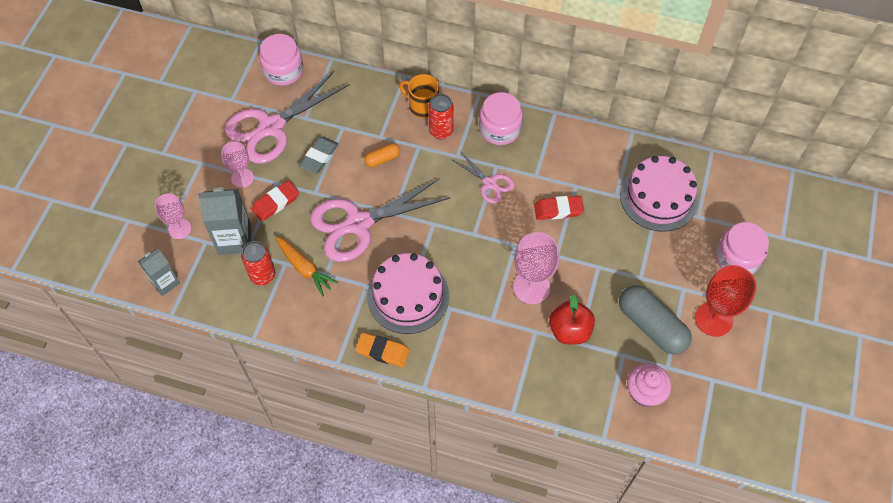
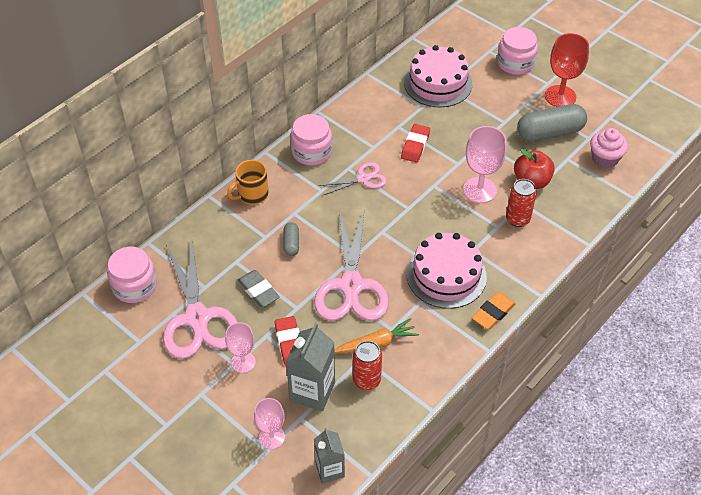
camera: 65 degrees left, 10 degrees down
(382, 159) = (291, 244): orange capsule -> grey capsule
(441, 131) = (288, 192): red can -> red can (517, 219)

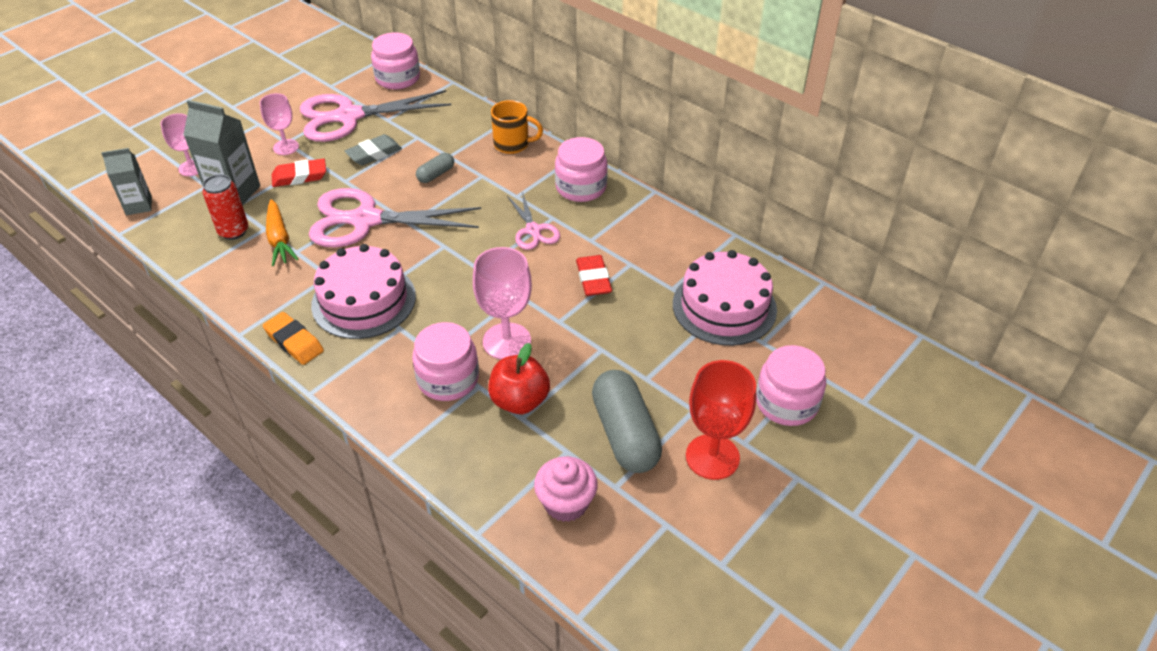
camera: 90 degrees right, 5 degrees down
(252, 195) = (513, 144): orange mug -> orange mug turned 135 degrees clockwise
(291, 244) = (436, 174): grey capsule -> grey capsule turned 45 degrees counterclockwise
(415, 145) = (593, 279): red eraser -> red eraser turned 60 degrees clockwise
(517, 219) = (448, 379): red can -> pink jar

